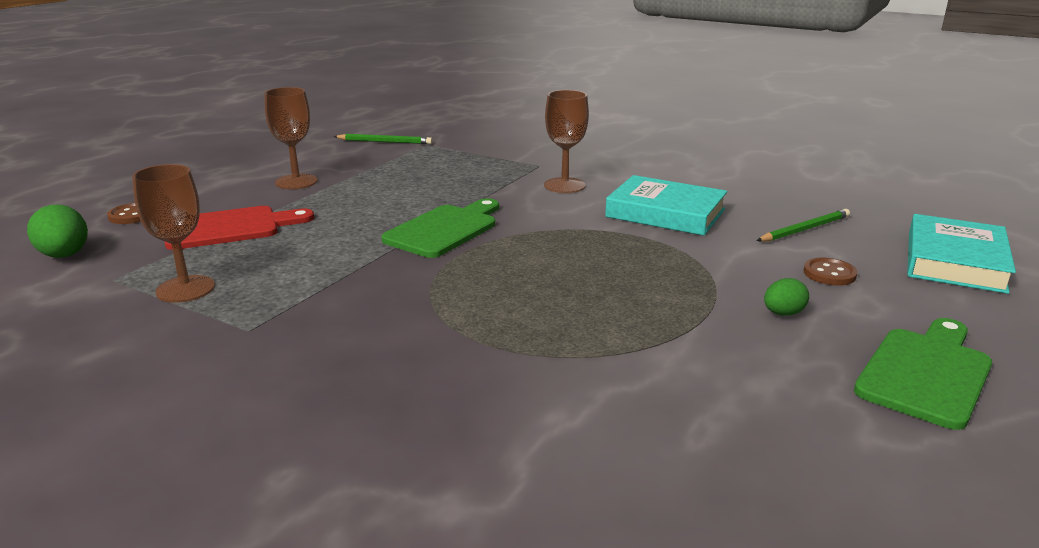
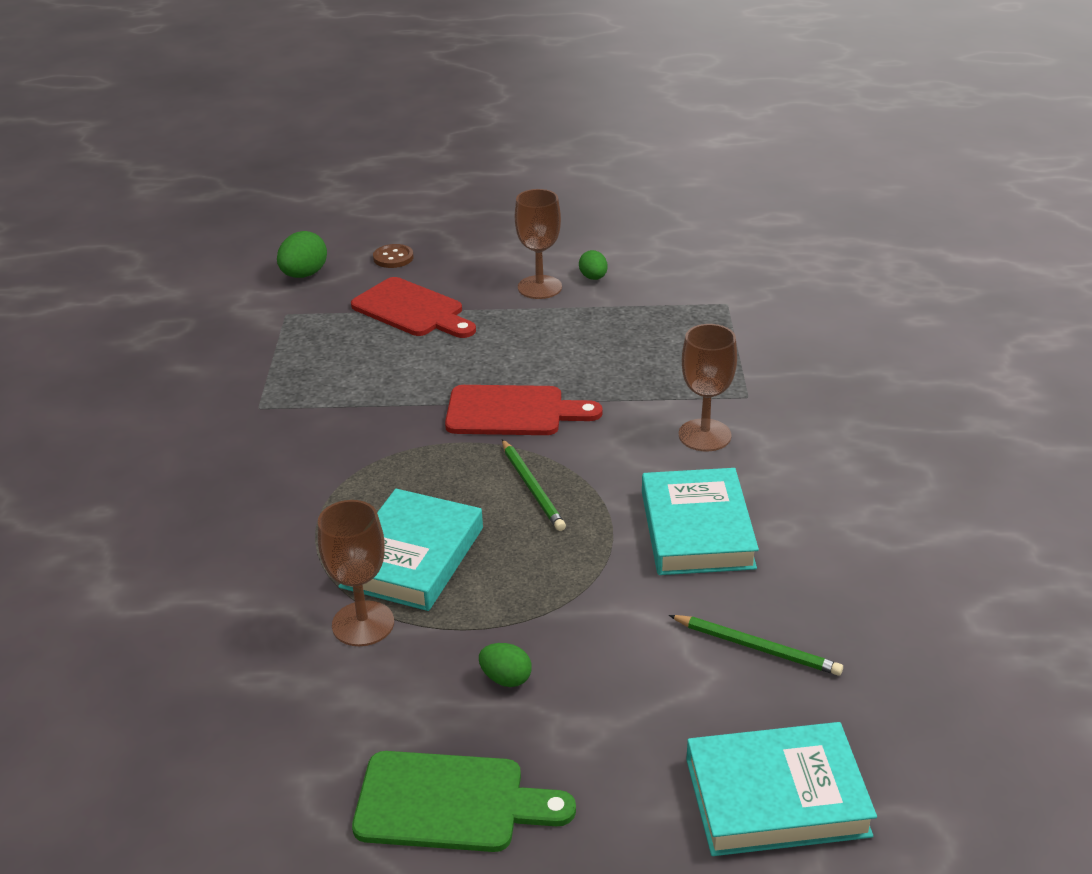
camera: 60 degrees right, 10 degrees up
(185, 289) = (295, 350): brown goblet -> brown goblet (363, 624)
(320, 165) = (593, 278): none -> green egg
(385, 142) = (702, 278): green pencil -> green pencil (532, 487)
(445, 229) = (513, 412): green cutting board -> red cutting board
(590, 312) = (412, 557): none -> turquoise book
(829, 274) = (637, 693): brown button -> none

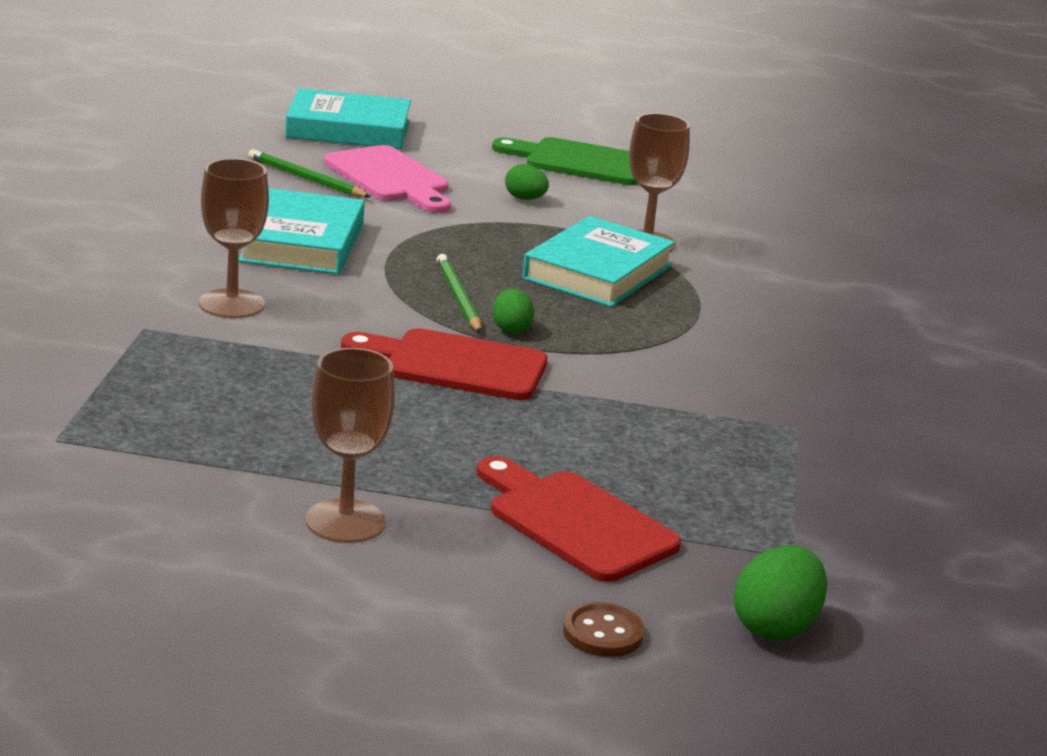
camera: 175 degrees left, 10 degrees down
(593, 278) = (242, 521): green egg -> green egg (511, 329)
(669, 678) = (390, 178): none -> pink cutting board

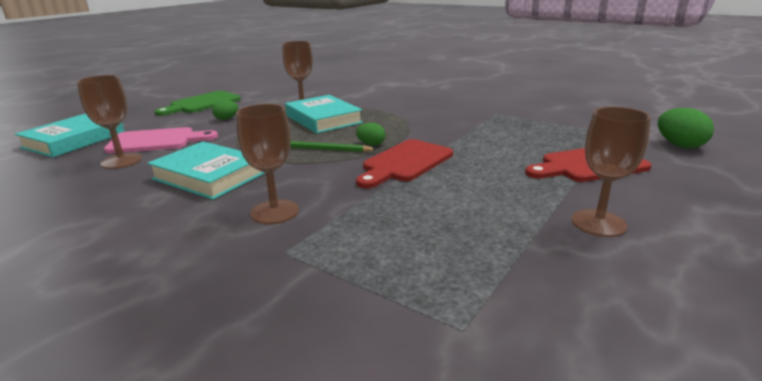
camera: 60 degrees left, 0 degrees up
(306, 179) = (121, 161): green pencil -> brown goblet
(603, 633) = (704, 178): brown button -> none

